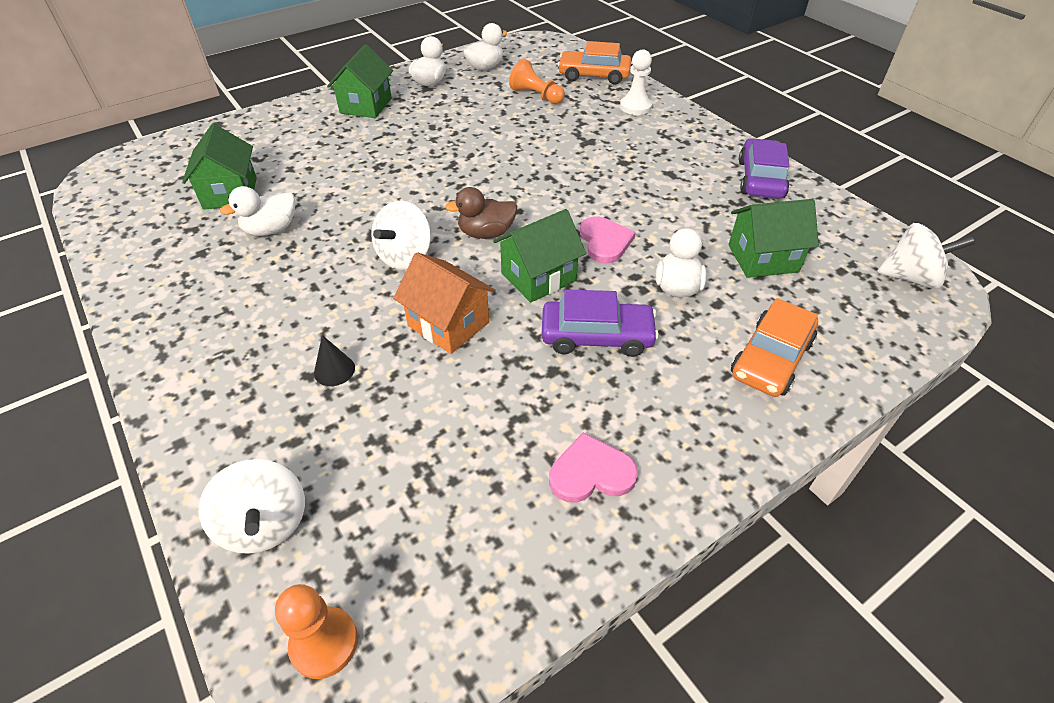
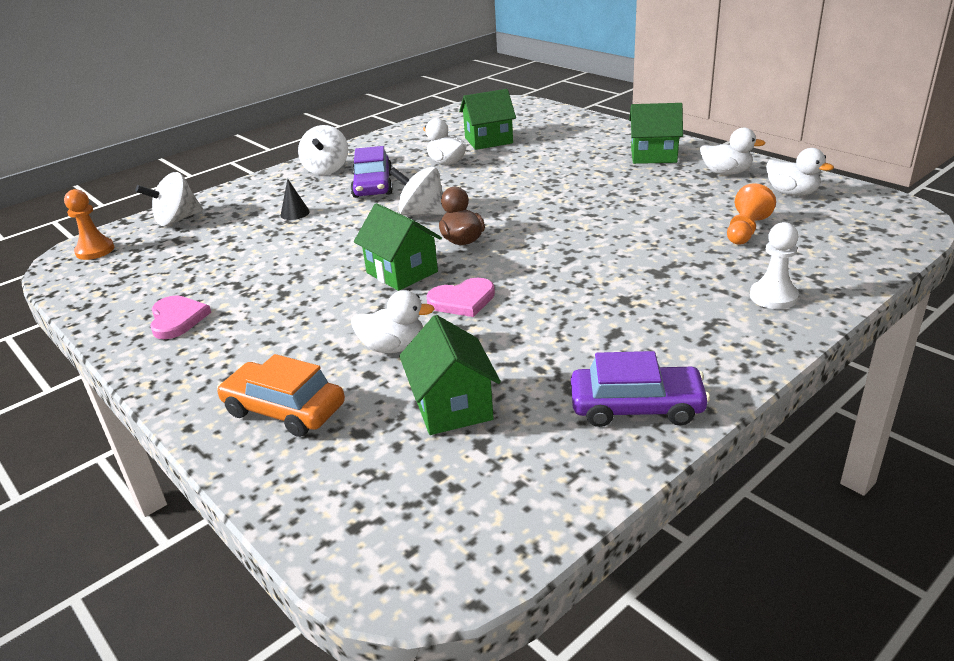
camera: 85 degrees right, 15 degrees down
(448, 324) = (340, 243): orange house -> none
(594, 75) = (839, 260): orange car -> none
(597, 336) = (323, 308): purple car -> purple car (373, 185)
(911, 277) = (431, 546): white spinning top -> white spinning top (326, 169)

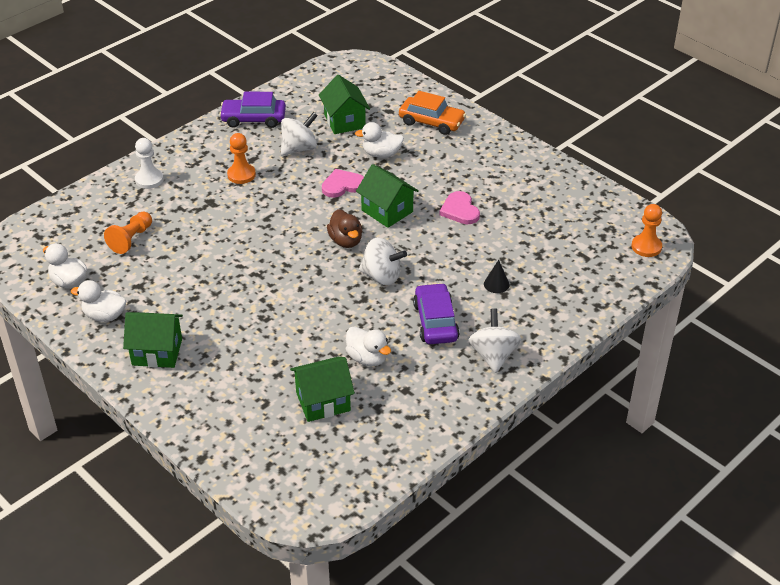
camera: 175 degrees right, 10 degrees up
(177, 220) = (603, 282): white spinning top -> white spinning top (299, 148)
(177, 319) = (528, 178): pink heart -> pink heart (460, 210)
(625, 308) = (241, 175): none -> orange pawn

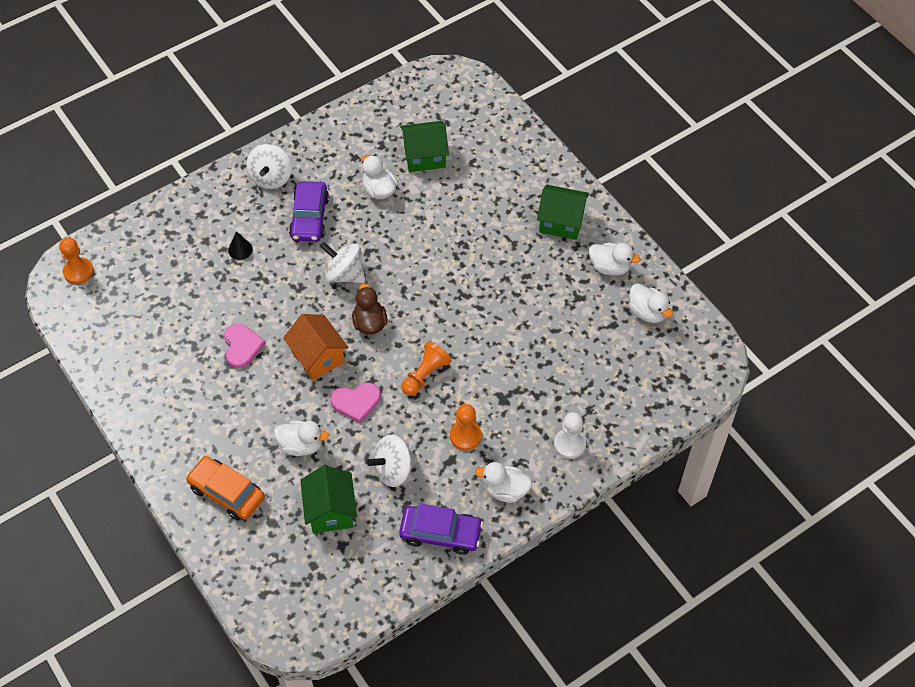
camera: 170 degrees left, 15 degrees up
(131, 239) = (587, 358): orange pawn -> orange pawn (425, 375)
(204, 147) = (505, 490): none -> white duck
(387, 211) = (318, 357): green house -> orange house

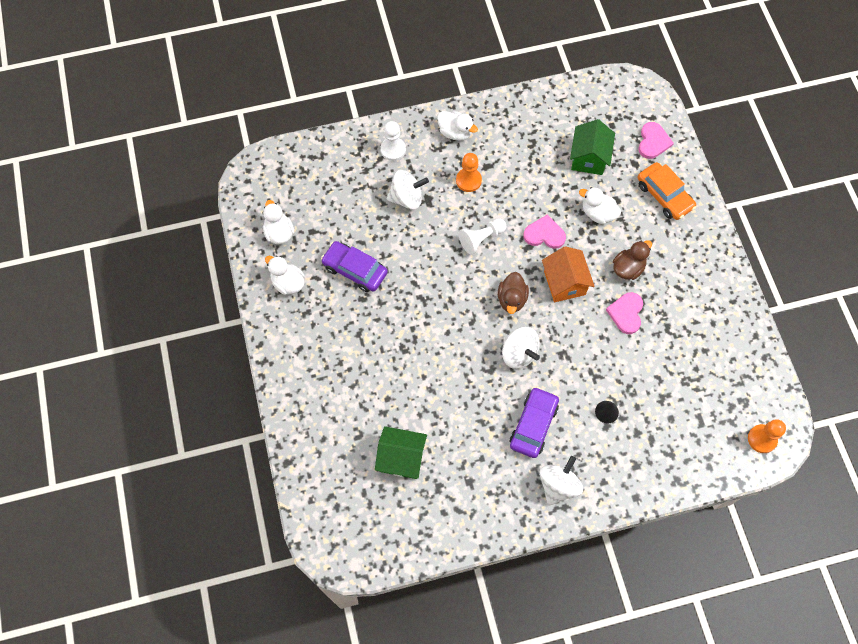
camera: 160 degrees left, 10 degrees up
(251, 394) = (628, 268): none -> brown duck
(255, 559) = (653, 142): none -> pink heart
(379, 190) = (459, 433): white duck -> none
(393, 470) = (532, 172): white spinning top -> white spinning top (407, 198)
(425, 375) = (481, 239): orange pawn -> white pawn
(441, 533) = (513, 118): purple car -> purple car (355, 270)
(561, 222) = (307, 341): green house -> none

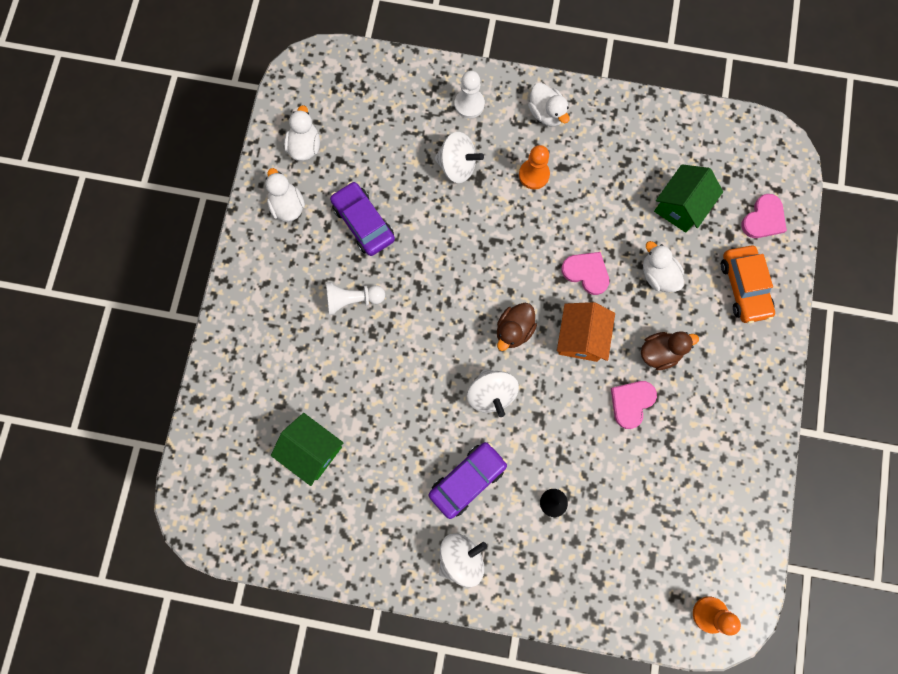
camera: 25 degrees right, 10 degrees up
(481, 239) = (515, 247): white pawn -> white pawn (353, 300)

